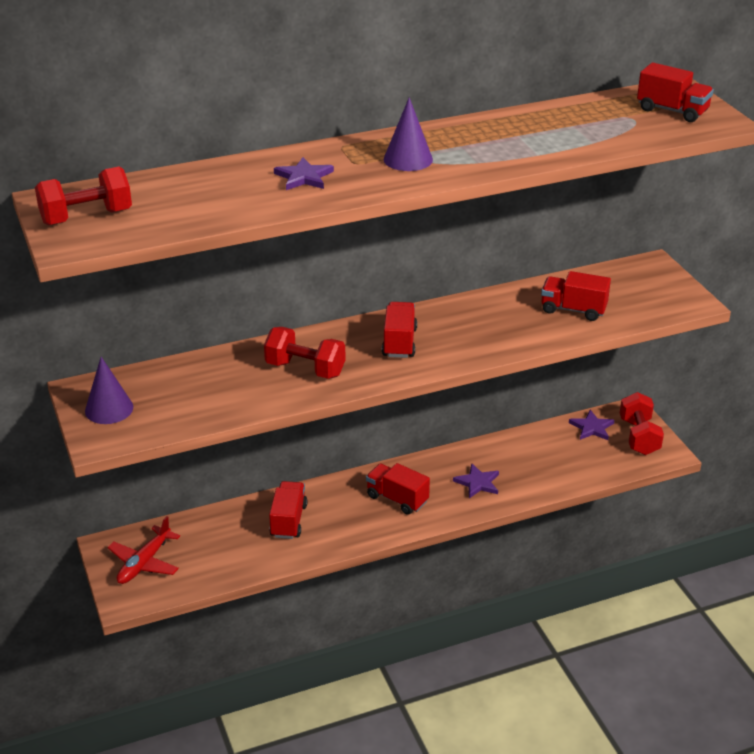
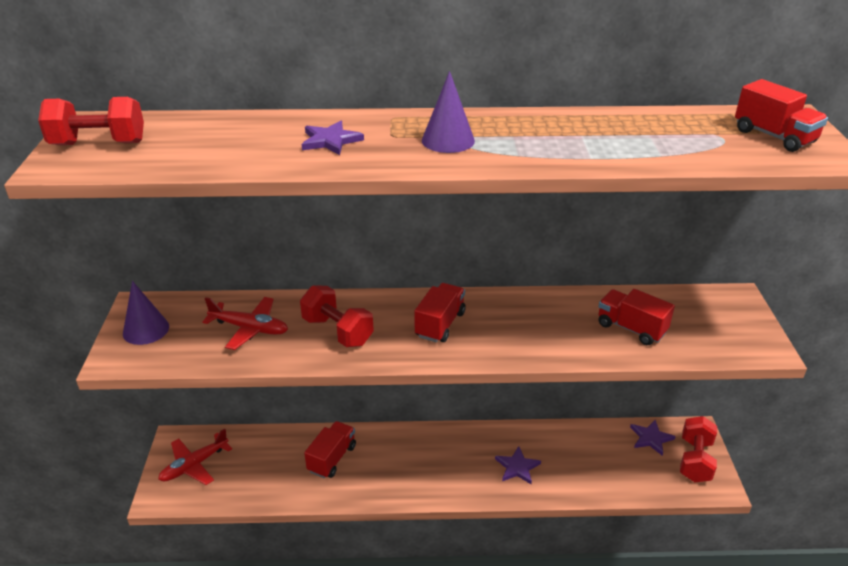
camera: 20 degrees right, 0 degrees up
(216, 385) = (250, 328): none -> red plane
(397, 499) = (436, 463): red truck -> none

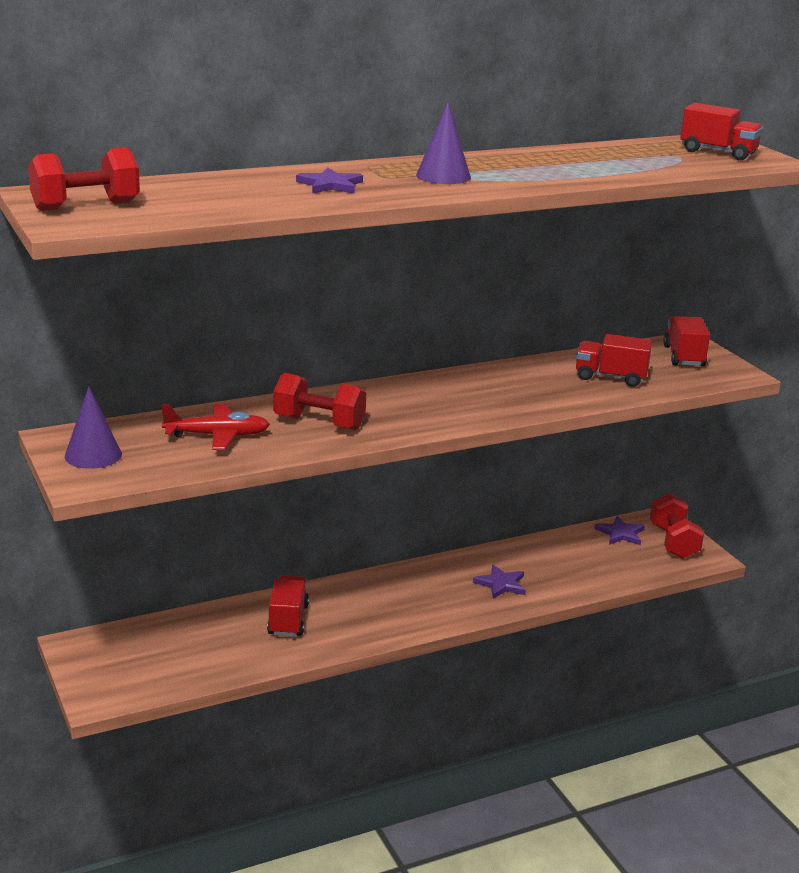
camera: 25 degrees left, 10 degrees down
(194, 465) = (119, 662): red plane -> none
(440, 324) = (422, 402): red truck -> red truck (683, 356)

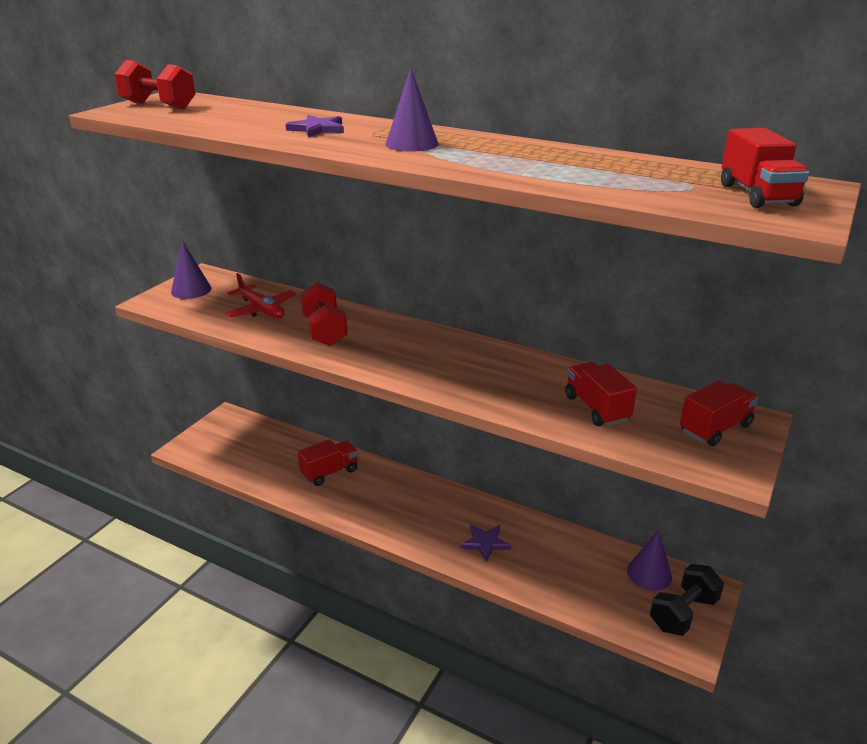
camera: 55 degrees right, 5 degrees up
(620, 533) = (649, 574): purple star -> purple cone
(673, 542) = (683, 613): red dumbbell -> black dumbbell

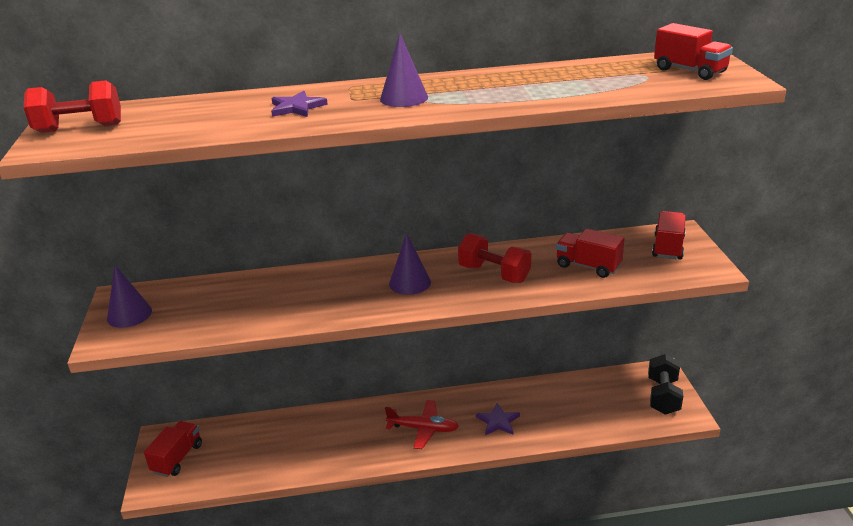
camera: 35 degrees left, 0 degrees up
(261, 310) = (231, 303): red plane -> red plane (423, 429)
(324, 331) = (315, 296): red dumbbell -> red dumbbell (494, 274)
(329, 472) = (318, 435): red truck -> red truck (177, 458)
(649, 574) = (620, 382): purple cone -> purple cone (410, 283)

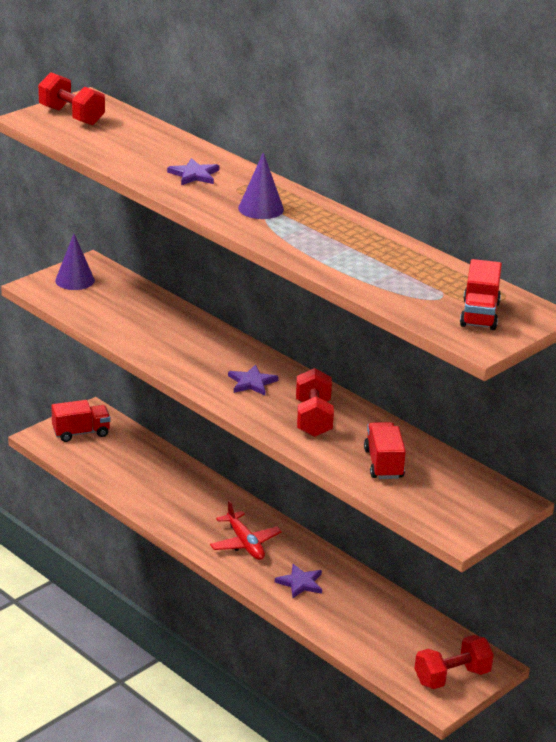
camera: 50 degrees right, 0 degrees up
(410, 283) = (252, 382): purple cone -> purple star
(663, 396) = (452, 677): black dumbbell -> red dumbbell
(668, 247) = (472, 500): red truck -> none

